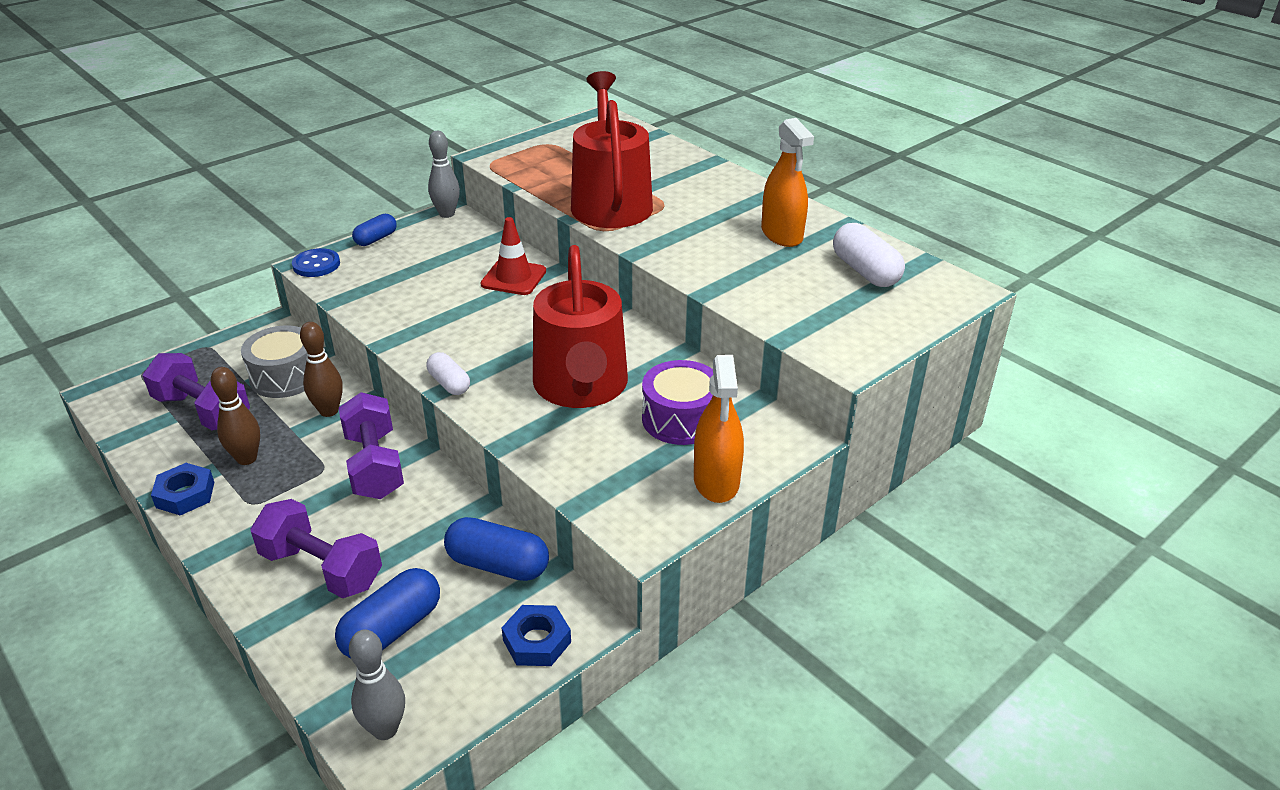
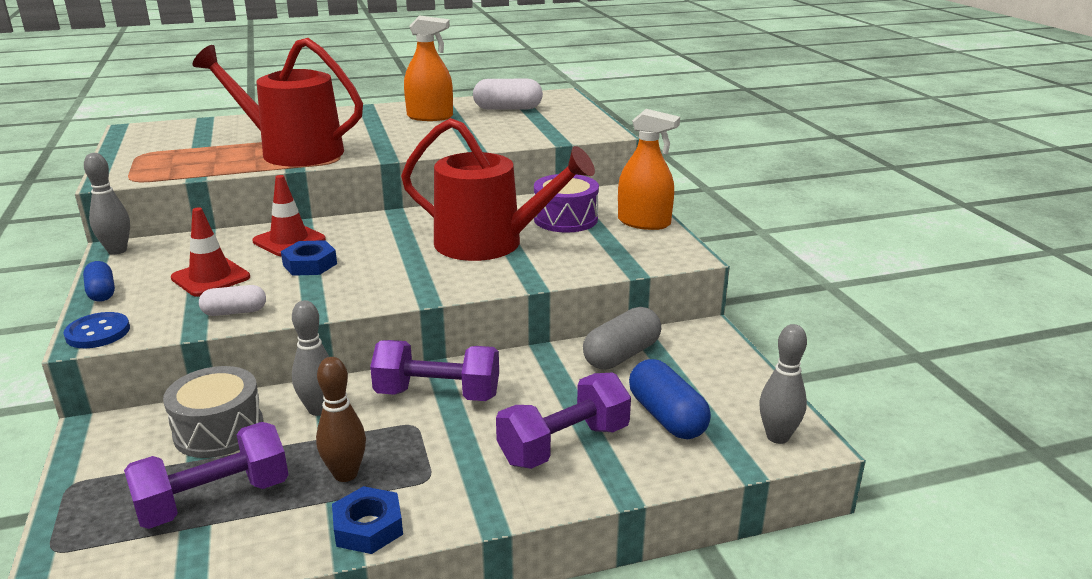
camera: 65 degrees left, 10 degrees down
(329, 411) = (319, 409): brown bowling pin -> grey bowling pin
(423, 271) = (210, 278): none -> red traffic cone
(449, 383) = (422, 293): white capsule -> white capsule (234, 312)
(498, 565) = (621, 355): blue capsule -> grey capsule
(537, 641) = (715, 354): blue nut -> blue nut (310, 264)

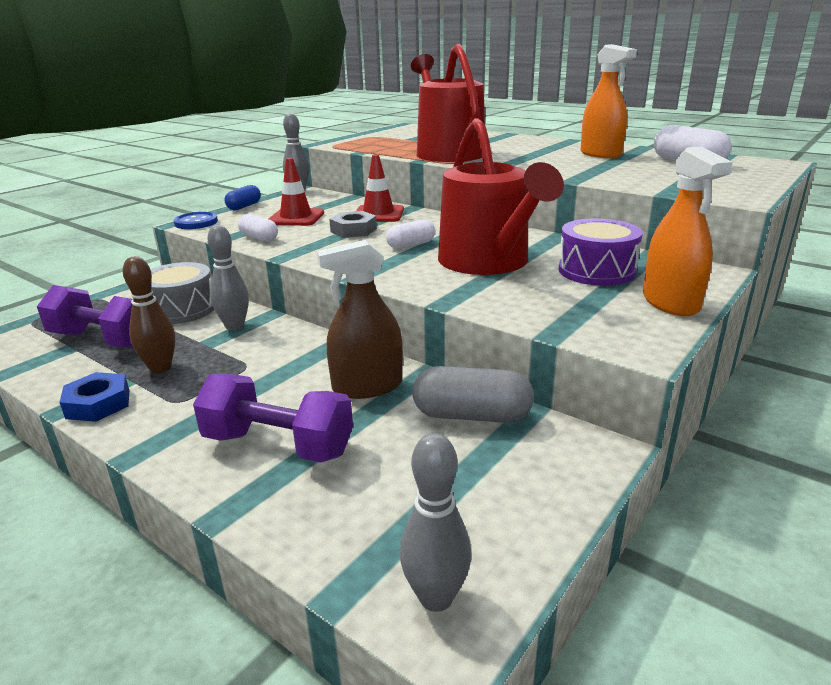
camera: 55 degrees right, 0 degrees up
(310, 264) = (353, 230): blue nut -> grey nut
(397, 255) = (411, 245): none -> white capsule
(437, 394) = (298, 357): purple dumbbell -> none
(530, 380) = (367, 386): none -> brown spray bottle
(666, 417) = (388, 488): blue capsule -> none

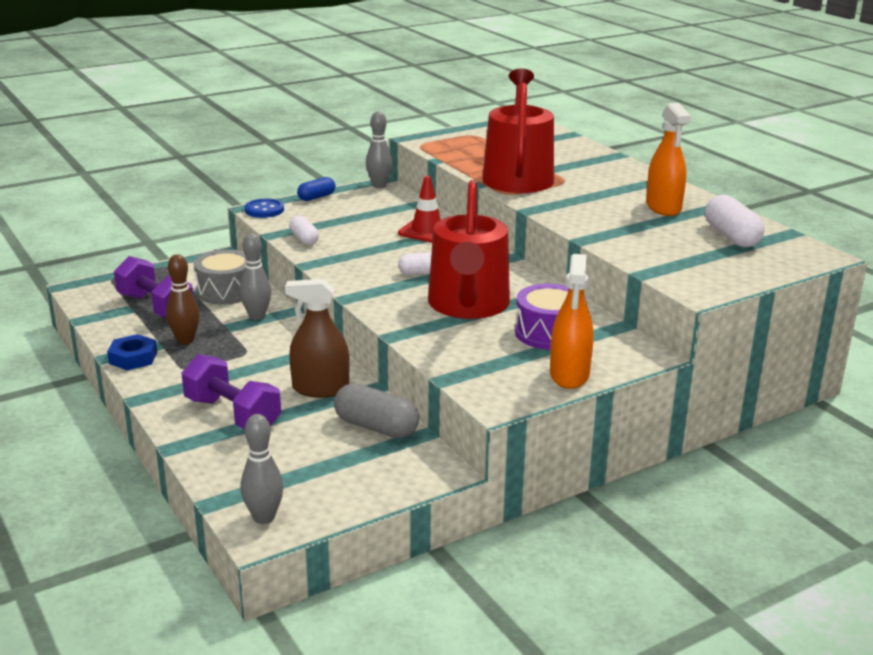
camera: 20 degrees right, 0 degrees up
(296, 218) = (351, 221): red traffic cone -> none
(353, 230) = (389, 246): grey nut -> none

